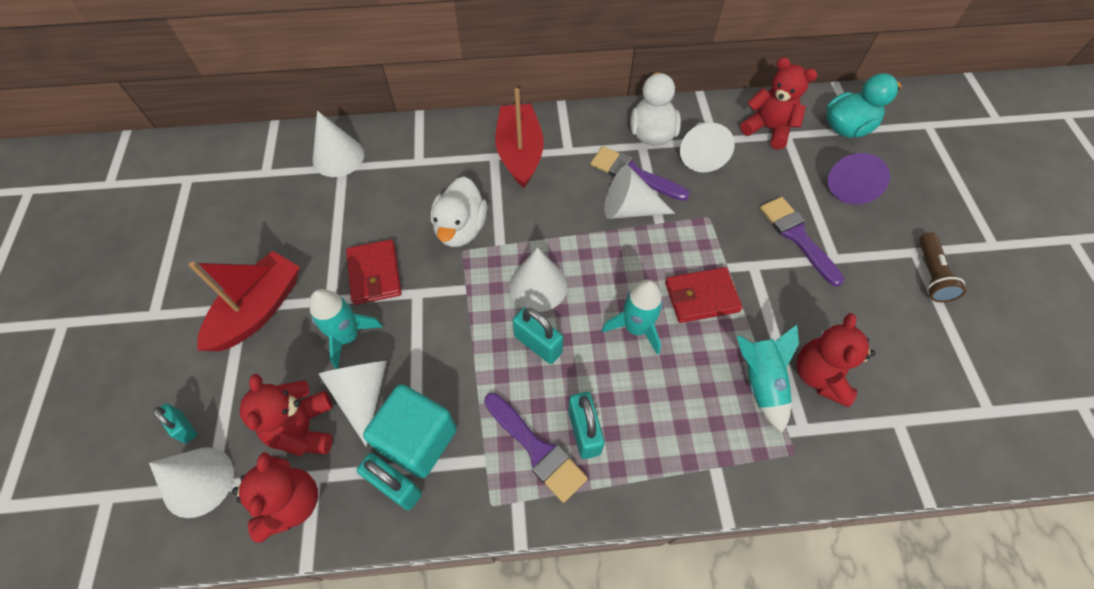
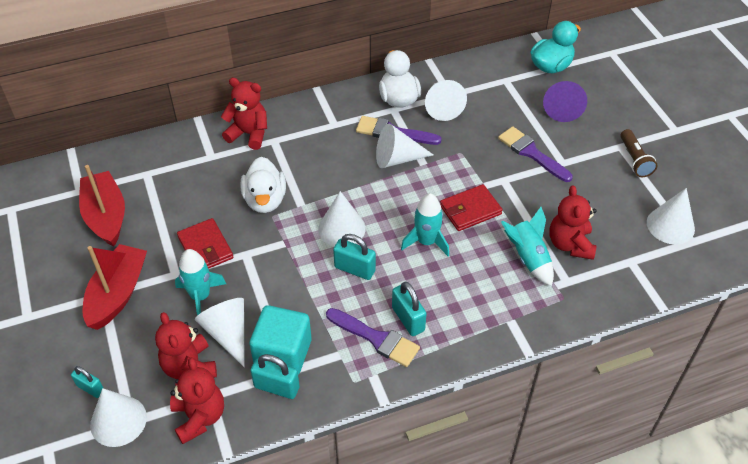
camera: 15 degrees left, 10 degrees down
(338, 157) = (139, 166): white cone -> white cone (670, 225)
(520, 153) = (295, 134): red boat -> red boat (106, 216)
(768, 129) = (490, 78): red teddy bear -> red teddy bear (249, 134)

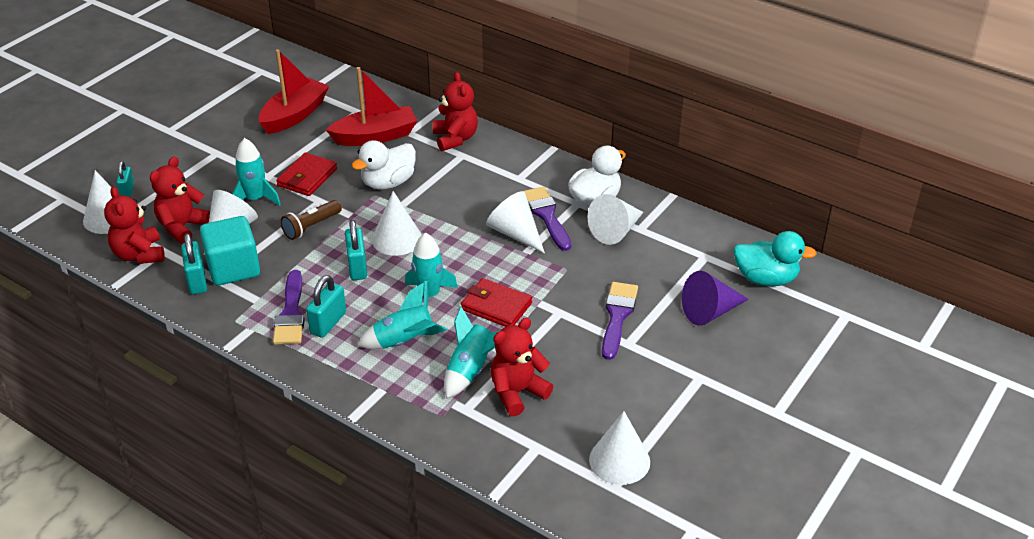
camera: 55 degrees right, 10 degrees down
(117, 294) = (223, 159): red boat -> red boat (375, 136)
(199, 417) = (139, 255): red teddy bear -> red teddy bear turned 120 degrees clockwise
(467, 282) = (404, 341): none -> turquoise rocket
(634, 160) = (691, 396): brown flashlight -> brown flashlight (311, 227)

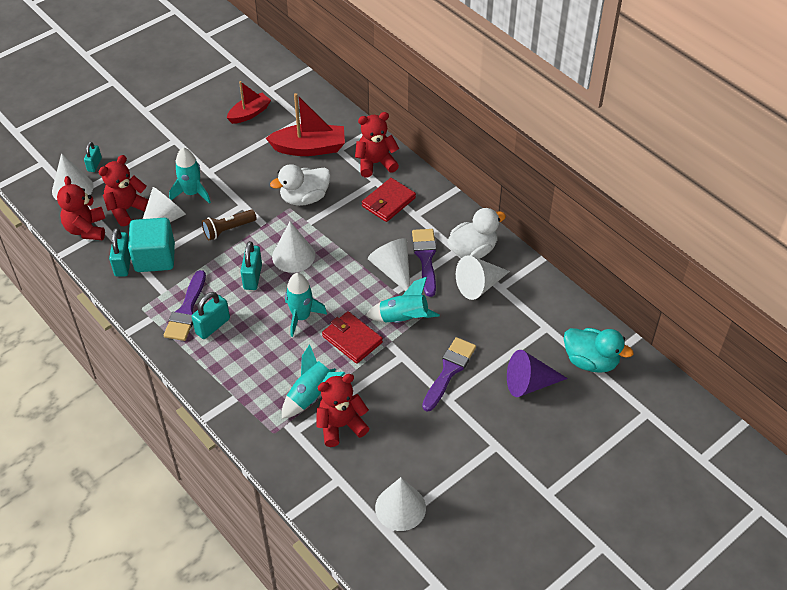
camera: 15 degrees right, 10 degrees up
(294, 115) = (249, 113): red boat -> red boat, size x0.65
(307, 177) = (240, 179): red wallet -> red wallet (388, 202)
(404, 341) = (266, 357): turquoise rocket -> turquoise rocket (403, 319)
(455, 139) = (375, 163): red teddy bear -> red teddy bear turned 105 degrees counterclockwise

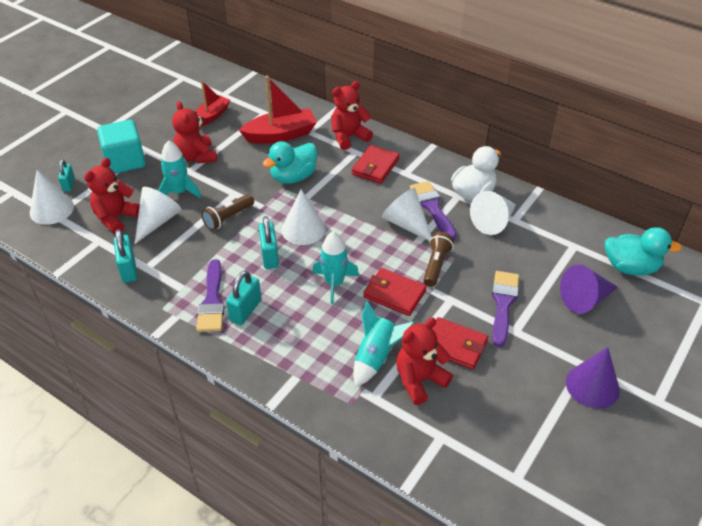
camera: 15 degrees left, 5 degrees down
(86, 229) = (78, 244): red teddy bear -> red teddy bear (196, 156)
(155, 258) = (160, 257): turquoise cube -> turquoise cube (125, 161)
(304, 198) = (293, 177): white duck -> turquoise duck
(386, 401) = (454, 345): none -> red wallet
(400, 507) = (519, 451): white cone -> none
(403, 319) = (436, 265): turquoise rocket -> brown flashlight
(494, 466) = (592, 386): none -> purple cone

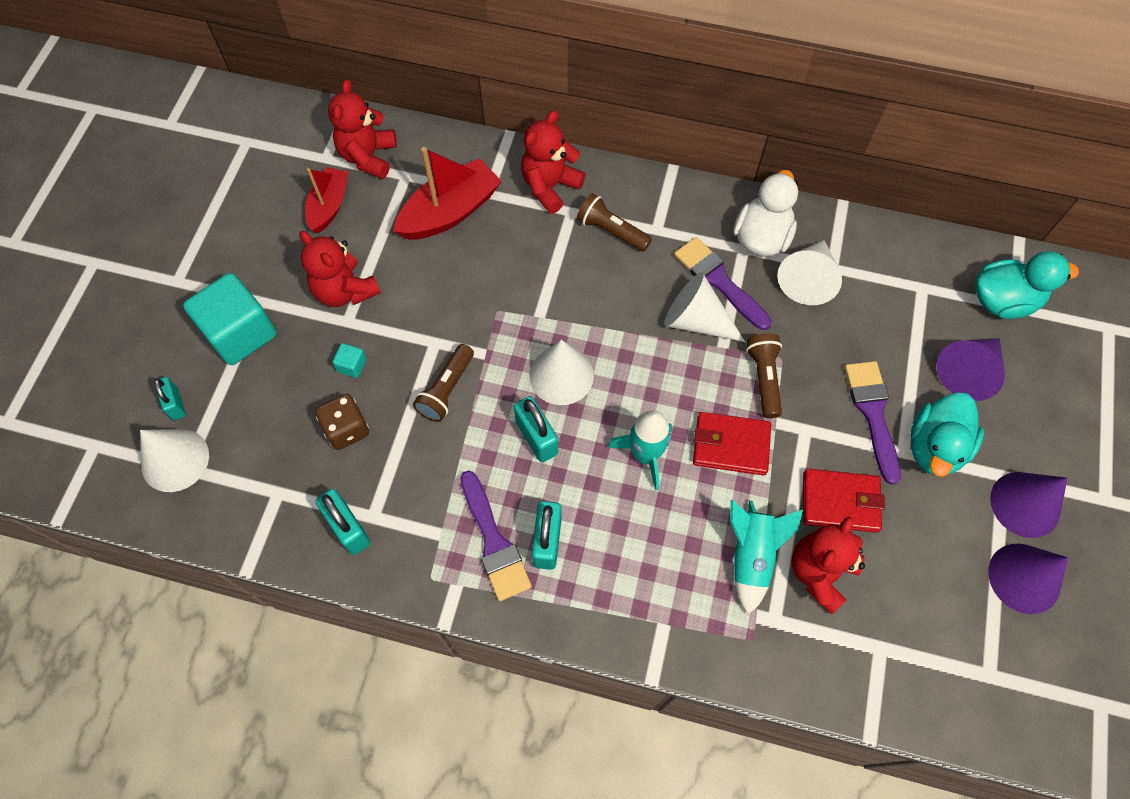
camera: 20 degrees left, 20 degrees up
(116, 218) = (282, 443): red teddy bear -> red teddy bear (368, 157)
(157, 221) = (347, 429): white cone -> brown dice
(179, 192) = (352, 365): turquoise rocket -> turquoise cube
(293, 177) = (504, 285): turquoise duck -> turquoise duck (935, 447)
(375, 167) = (611, 231): red wallet -> brown flashlight
(571, 429) = (1024, 578): none -> purple cone

